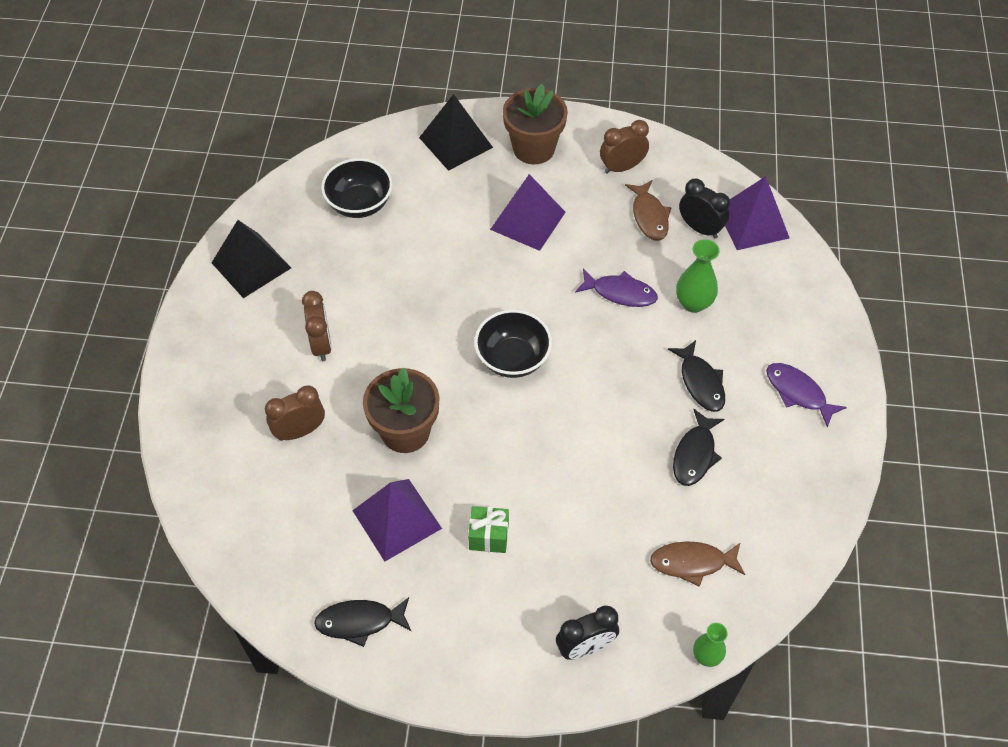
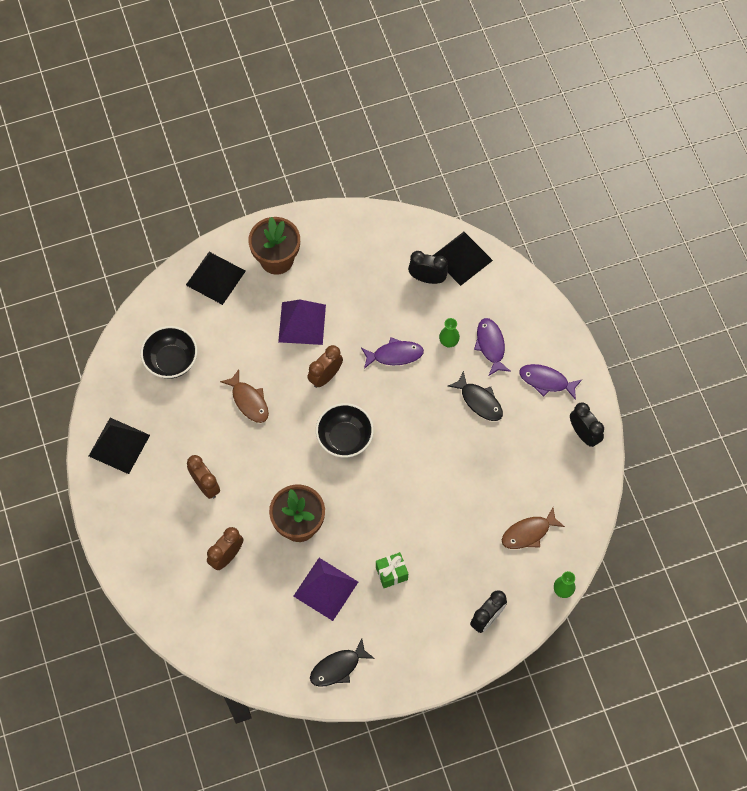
camera: 25 degrees left, 10 degrees up
(622, 167) = (349, 249): brown clock -> brown clock (325, 376)
(649, 216) = (387, 283): brown fish -> brown fish (249, 401)
(693, 303) = (448, 341): green vase -> green vase, size x0.66
(695, 454) = (498, 456): black fish -> none
(744, 327) = (490, 345): none -> purple fish
(752, 223) = (462, 258): purple pyramid -> black pyramid
(821, 473) = (583, 434): none -> black clock

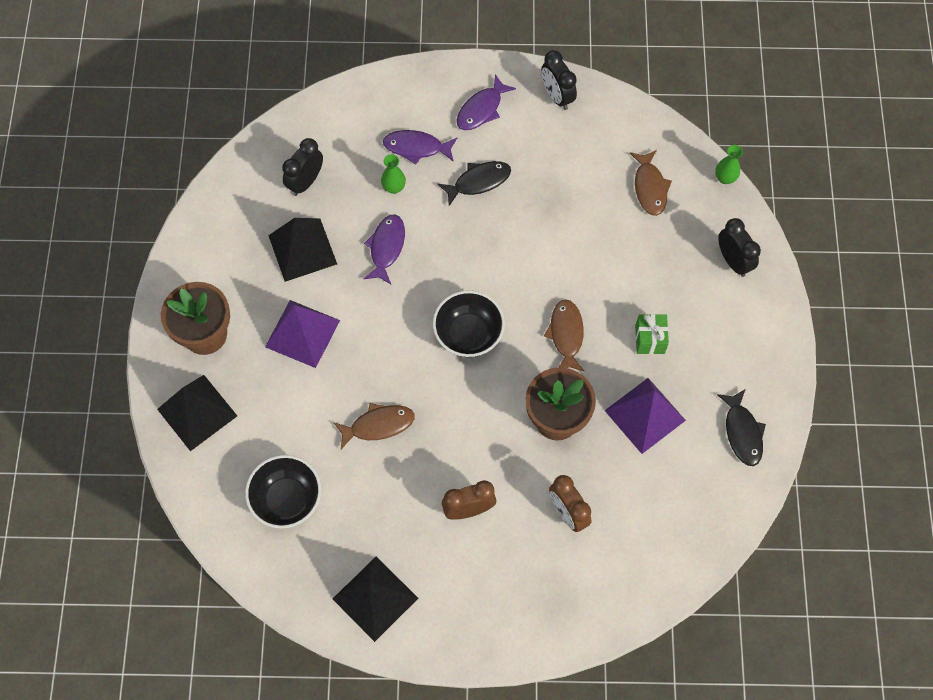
camera: 70 degrees left, 0 degrees up
(325, 376) = (382, 330): brown clock -> none
(371, 509) = (566, 335): none -> brown fish
(462, 258) = (296, 139): black pyramid -> black pyramid (302, 249)
(583, 434) = (557, 96): black clock -> black clock turned 105 degrees counterclockwise

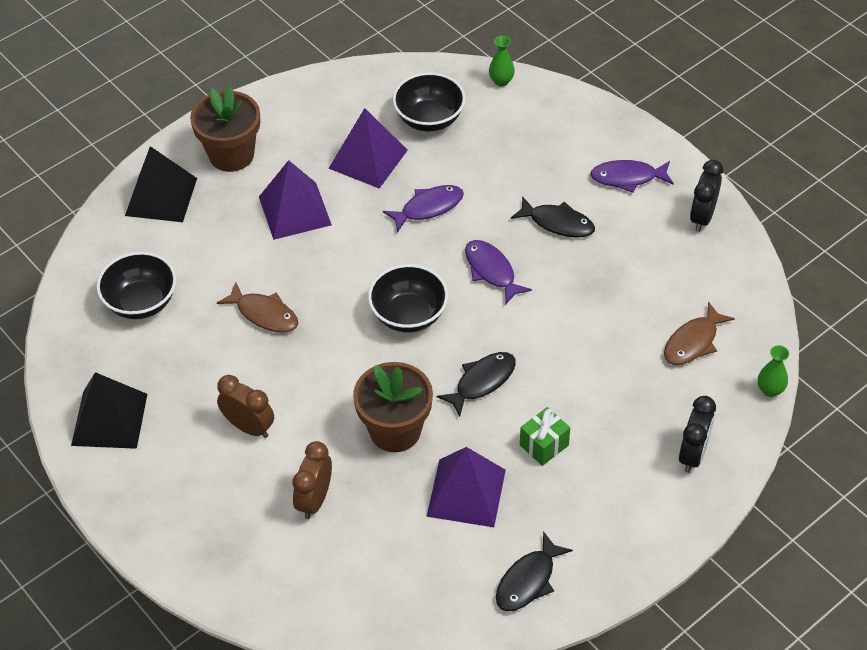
camera: 50 degrees right, 15 degrees down
(302, 249) = (368, 159): black pyramid -> purple pyramid
(305, 182) = (429, 119): black clock -> black bowl
(394, 187) = (488, 174): green vase -> green vase (501, 81)
(416, 148) = (541, 163): purple fish -> purple fish (491, 271)
(566, 335) = (482, 382): brown fish -> black fish

